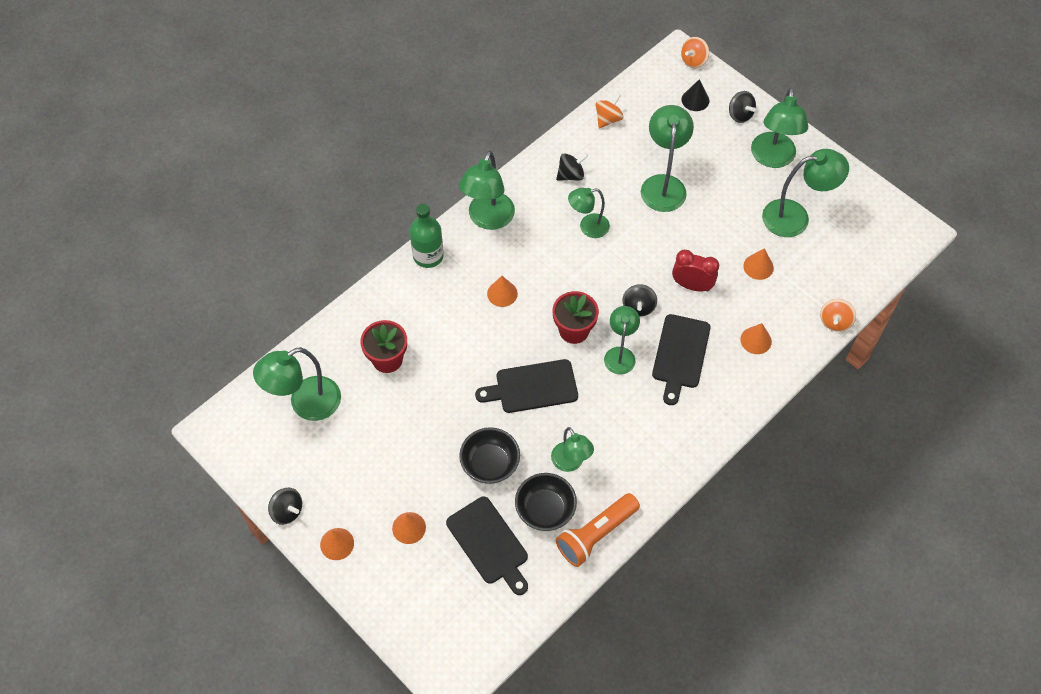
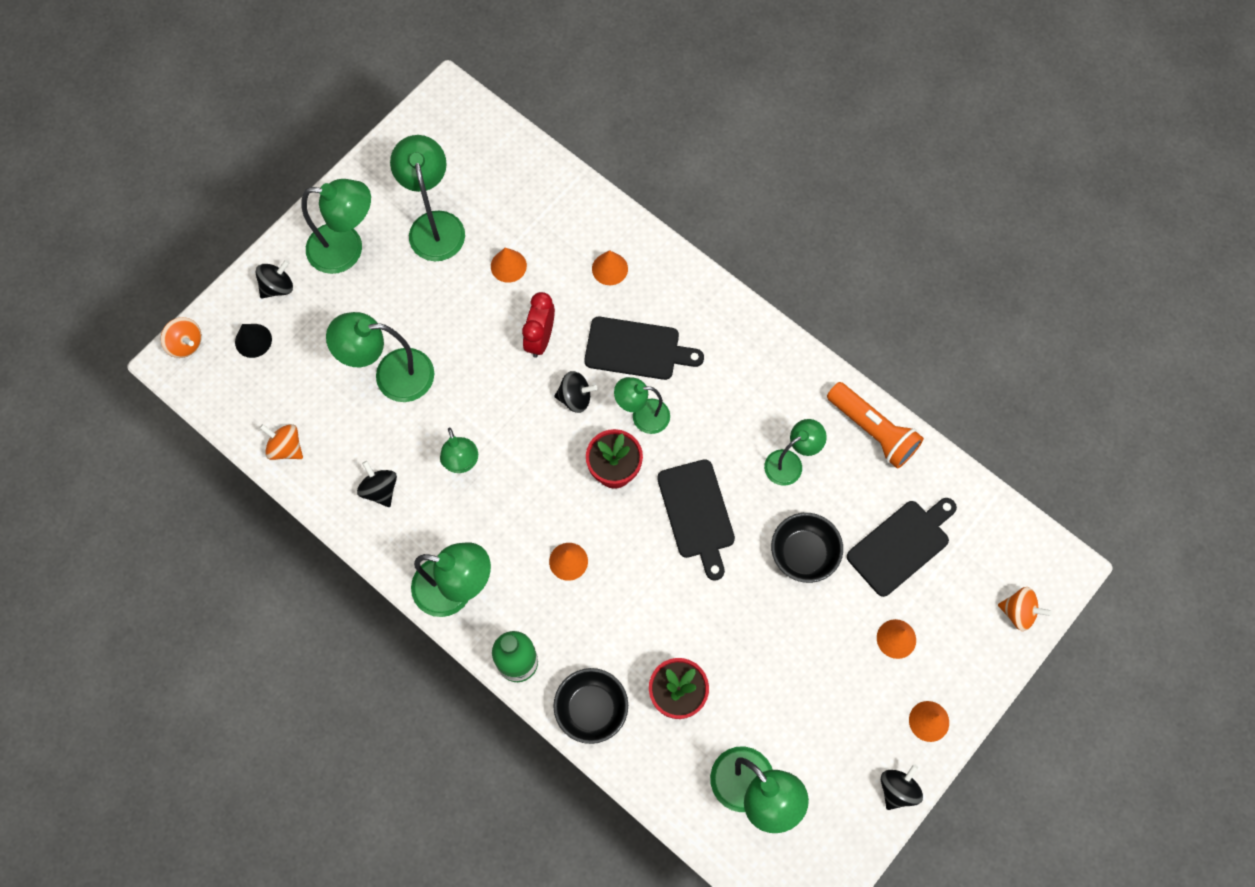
camera: 95 degrees left, 10 degrees up
(545, 510) = (851, 487): black bowl -> black bowl (591, 709)
(835, 322) = (578, 186): orange spinning top -> orange spinning top (1018, 612)

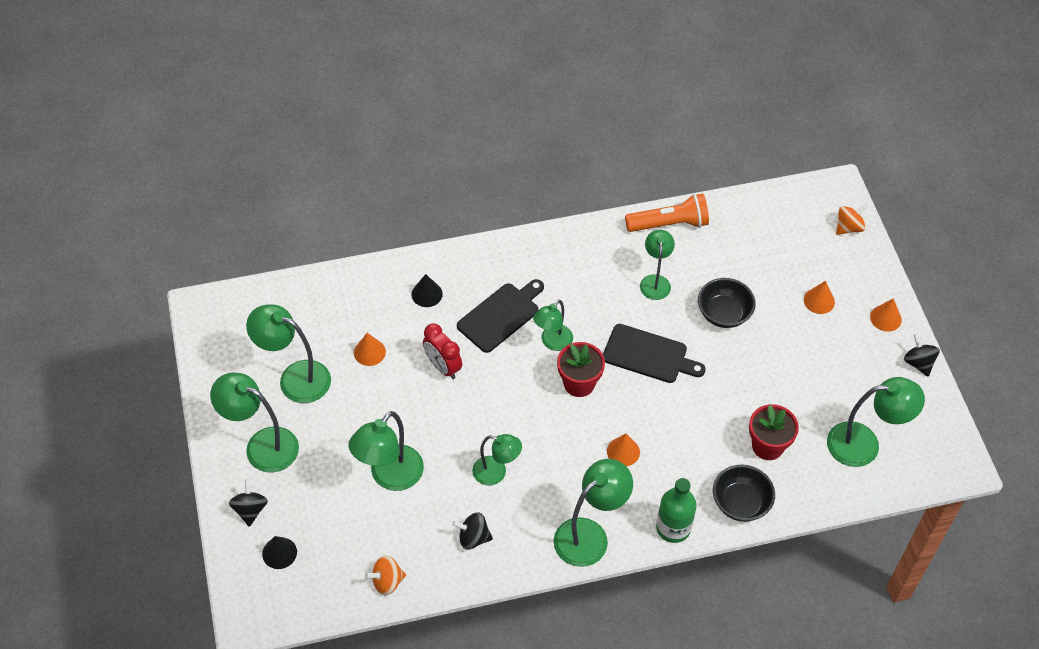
camera: 55 degrees left, 15 degrees down
(186, 344) = (240, 602): orange spinning top -> none
(347, 249) = (262, 445): green lamp -> green lamp turned 105 degrees counterclockwise
(575, 398) = (506, 373): black spinning top -> none
(610, 268) = (427, 294): orange cone -> black cone
(901, 545) = (758, 258): black cutting board -> none

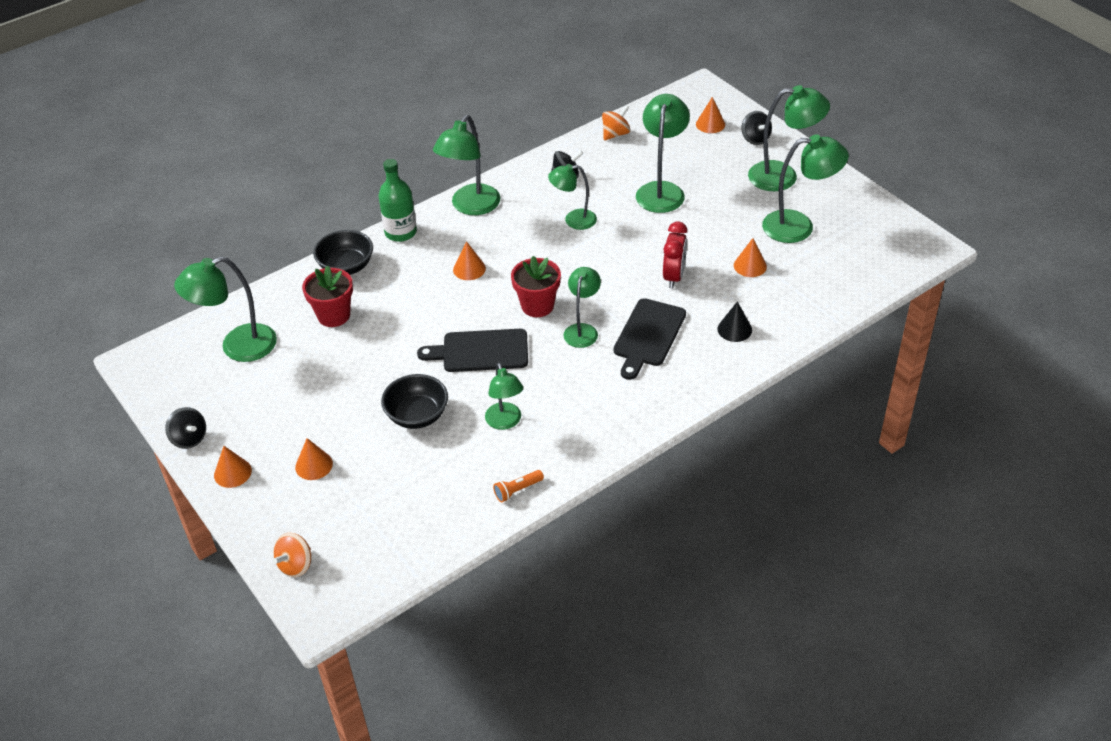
camera: 160 degrees right, 10 degrees down
(279, 553) = (710, 124): black cone -> orange cone
(443, 367) = (674, 277): red clock -> red clock turned 75 degrees clockwise
(669, 224) = (517, 490): orange flashlight -> orange flashlight, size x0.49

